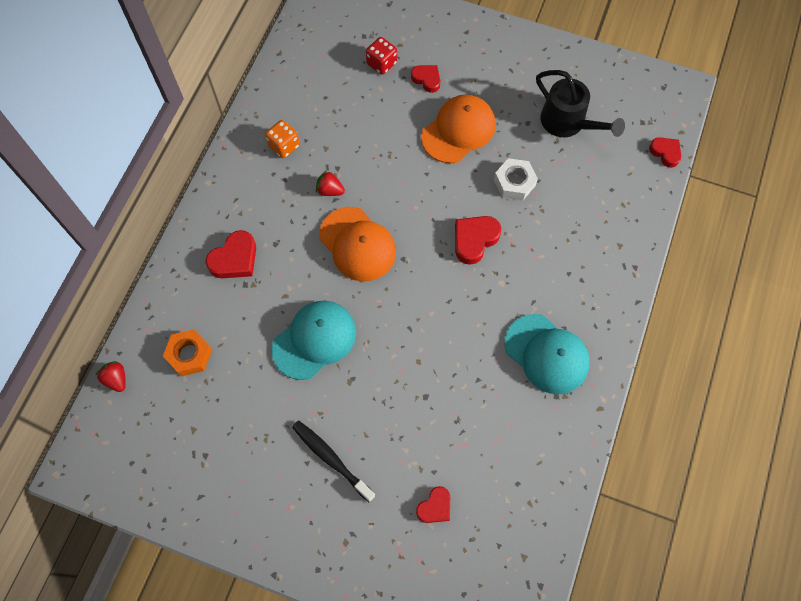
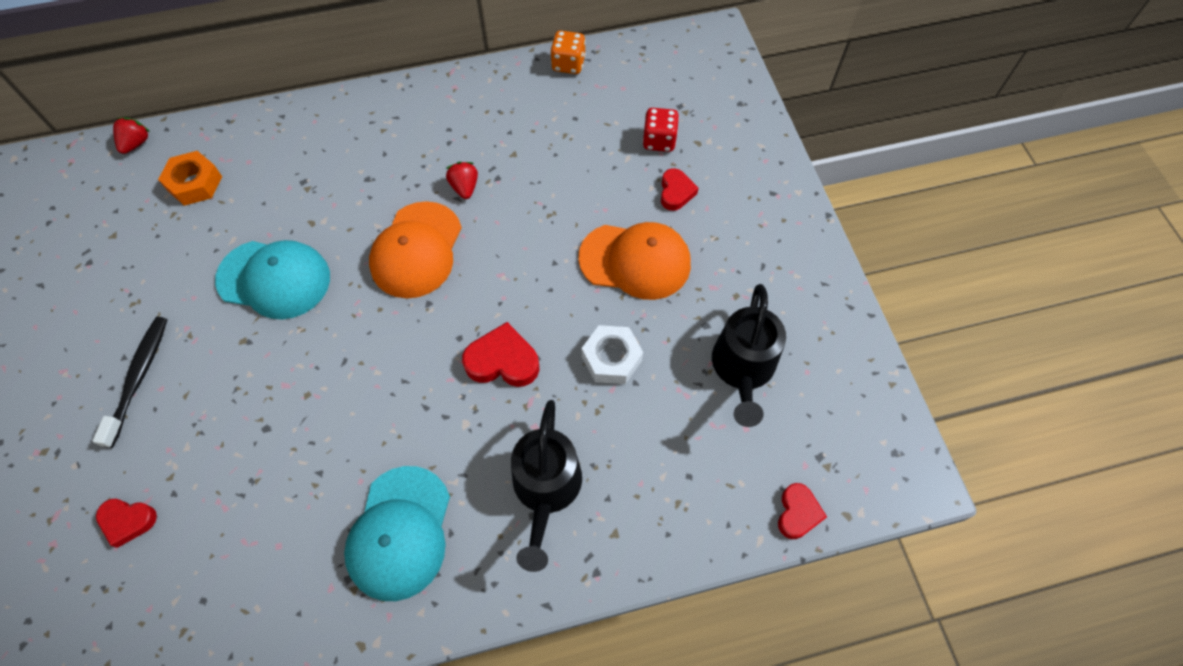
camera: 55 degrees right, 5 degrees down
(235, 259) = (326, 156): red heart -> none
(284, 146) = (488, 119): orange dice -> orange dice (568, 64)
(572, 264) = (546, 491): none -> black watering can

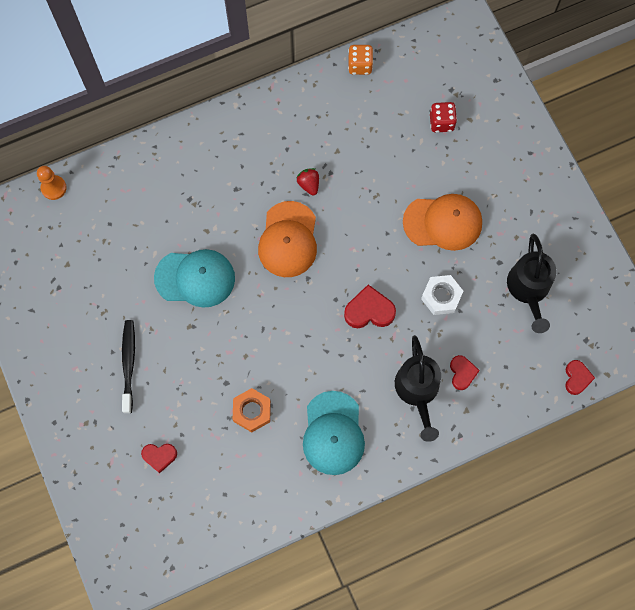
camera: 10 degrees left, 10 degrees up
(136, 143) = (54, 188): red strawberry -> orange pawn
(195, 183) = (110, 214): orange nut -> orange nut (252, 411)
(676, 192) = (461, 163): red heart -> red heart (462, 373)

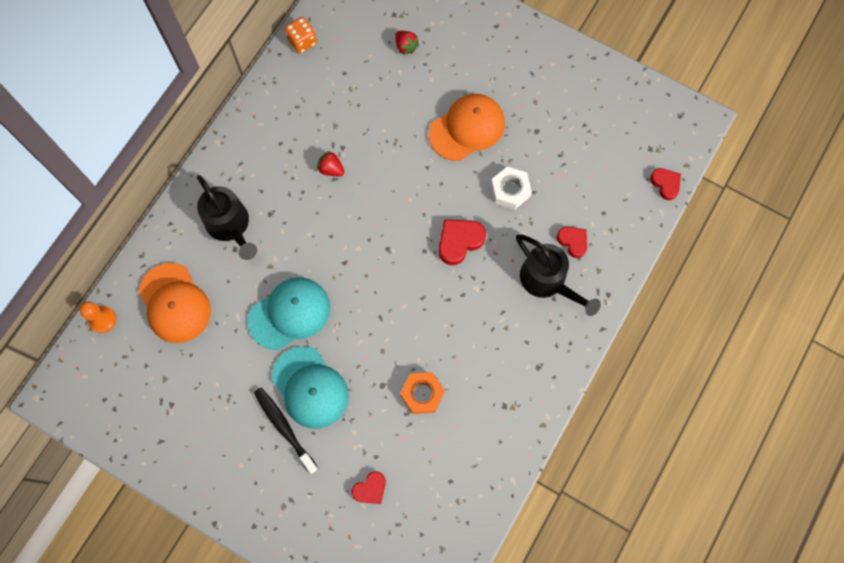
camera: 35 degrees left, 0 degrees up
(288, 240) = (347, 227): orange cap -> orange cap (174, 303)
(333, 433) = (504, 365): turquoise cap -> turquoise cap (310, 387)
(441, 122) = (406, 46): red dice -> red strawberry
(529, 290) = (576, 138): black watering can -> black watering can (230, 226)

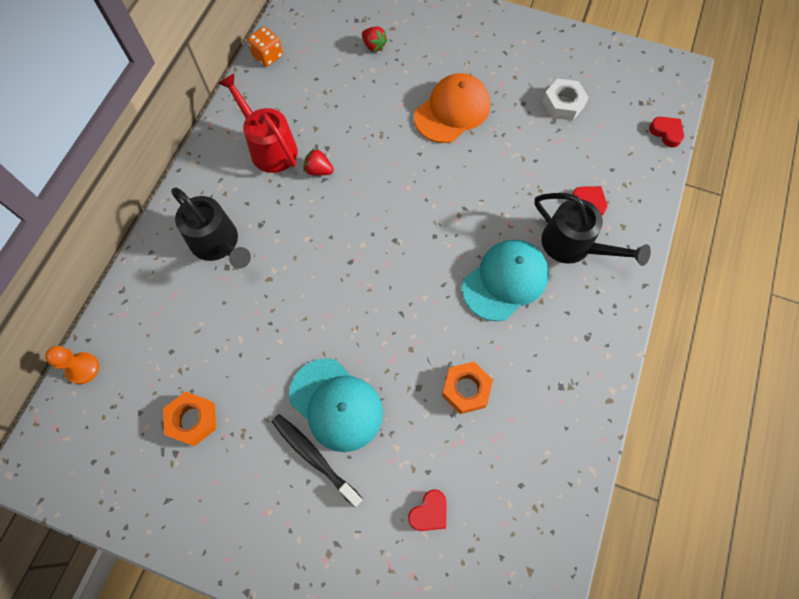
camera: 10 degrees left, 5 degrees down
(174, 303) = (166, 336): orange cap -> none
(189, 379) = (192, 420): none -> orange nut
(289, 138) = (269, 147): none -> red watering can
(290, 314) = (299, 326): turquoise cap -> turquoise cap (505, 280)
(459, 241) = (470, 221): red heart -> none
(510, 190) = (511, 162): white nut -> white nut (563, 104)

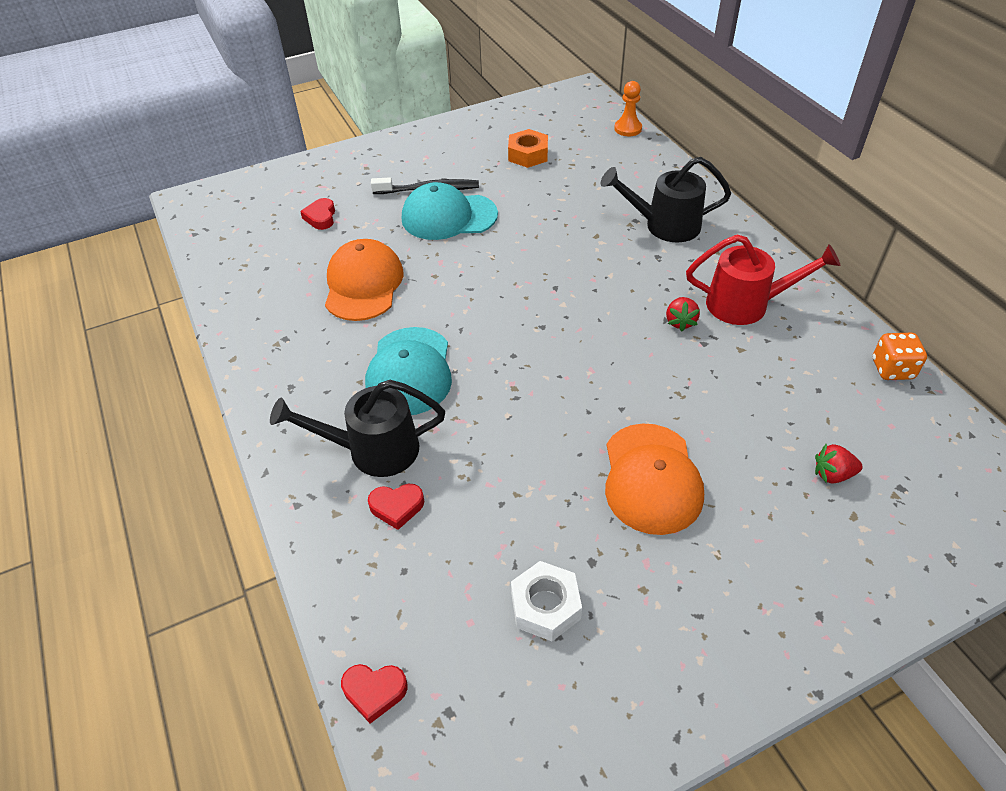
camera: 135 degrees right, 20 degrees down
(319, 170) = (680, 322): red strawberry -> red strawberry turned 120 degrees clockwise
(466, 389) = (363, 284): orange nut -> orange cap

